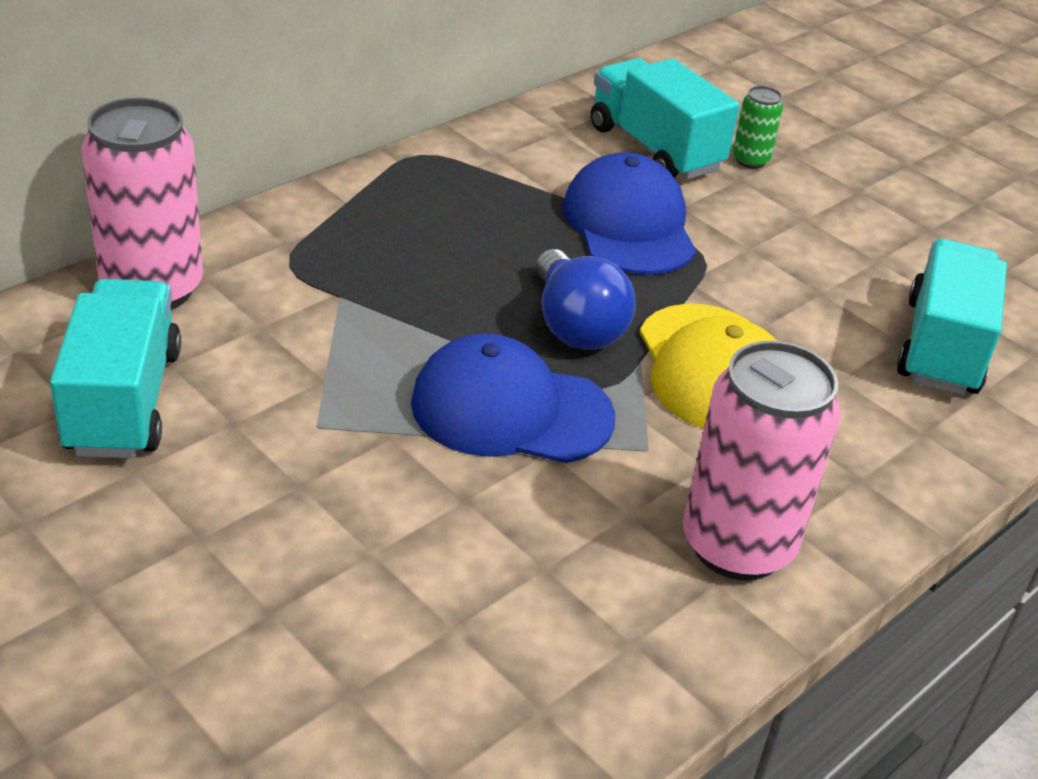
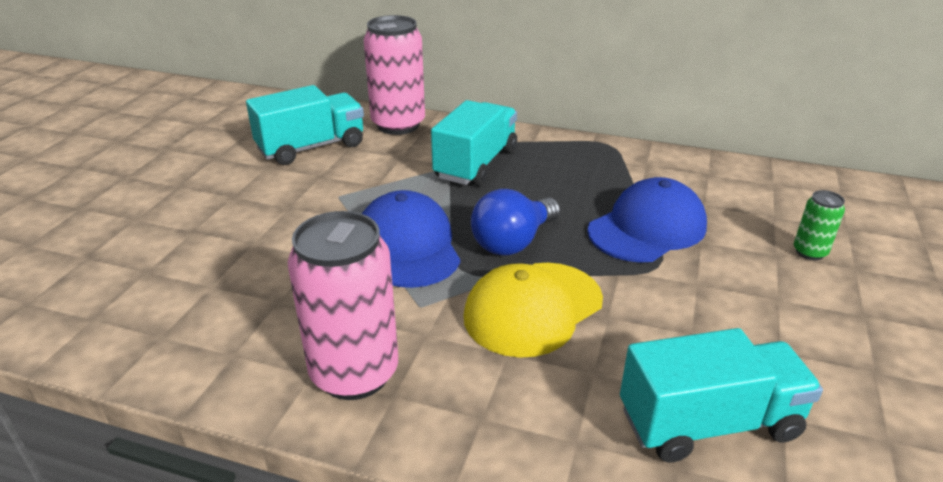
camera: 65 degrees right, 5 degrees down
(655, 148) = (751, 211): turquoise truck -> turquoise truck (476, 164)

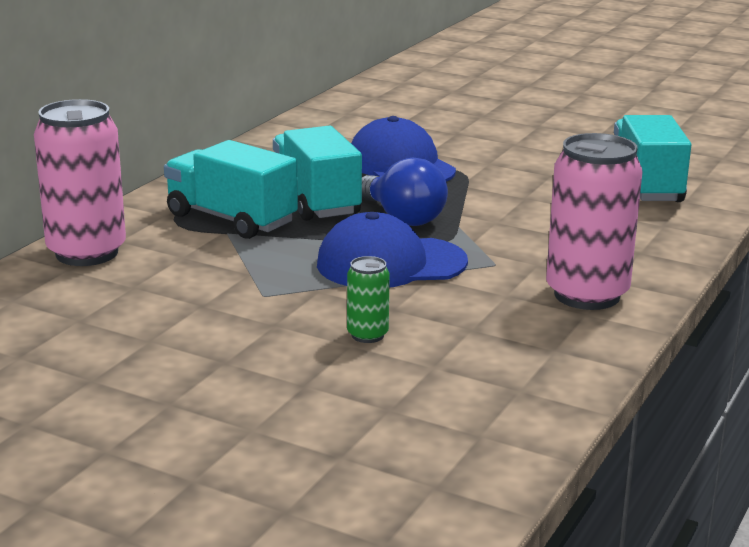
camera: 80 degrees left, 10 degrees down
(311, 147) = (113, 309): turquoise truck -> turquoise truck (315, 201)
(533, 308) = (509, 221): yellow cap -> none
(809, 252) = (457, 123): green can -> green can (367, 335)

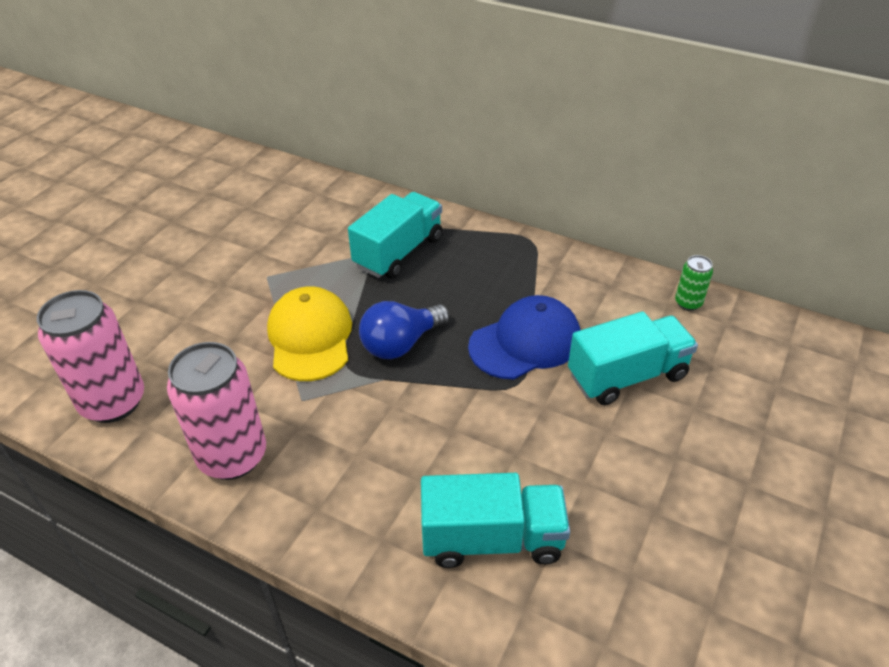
camera: 90 degrees right, 20 degrees up
(87, 253) = (343, 197): pink can -> pink can (113, 402)
(315, 201) = (436, 293): turquoise truck -> turquoise truck (627, 376)
(367, 335) = (195, 327): green can -> green can (688, 303)
(390, 263) = (310, 337): blue cap -> yellow cap

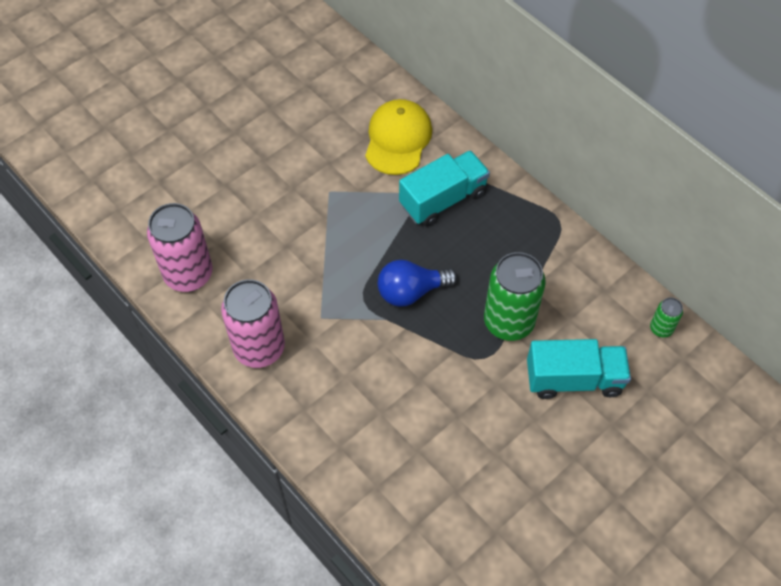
camera: 20 degrees right, 15 degrees up
(310, 337) = (344, 263): yellow cap -> yellow cap (398, 139)
(492, 539) = (413, 473): turquoise truck -> none
(525, 342) = (508, 322): blue cap -> green can

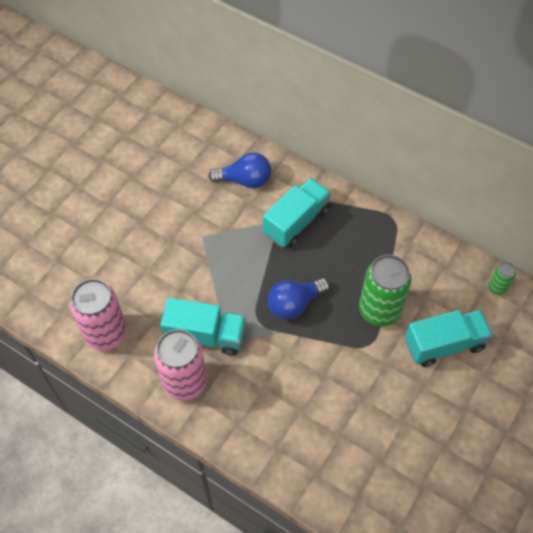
camera: 15 degrees left, 0 degrees up
(298, 302) = (205, 335): none -> turquoise truck
(398, 139) = (245, 180): yellow cap -> blue light bulb

